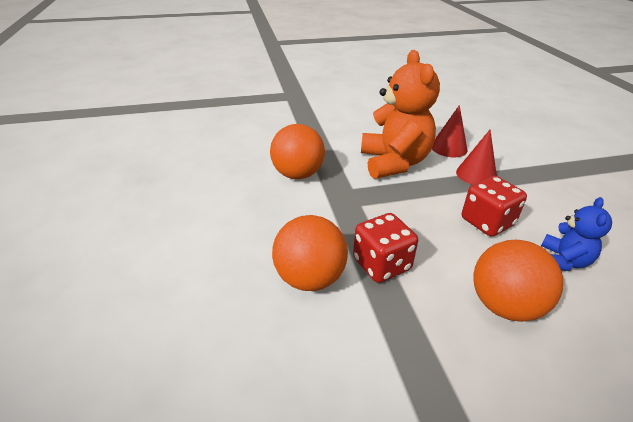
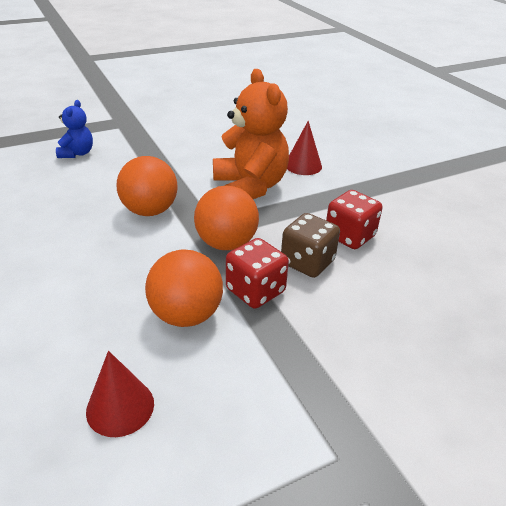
camera: 15 degrees left, 0 degrees up
(439, 243) = (307, 262): none -> brown dice
(476, 174) = (333, 190): red cone -> red cone (120, 407)
(504, 305) = (374, 310): orange ball -> orange ball (226, 243)
(563, 261) = (421, 263): blue teddy bear -> blue teddy bear (77, 153)

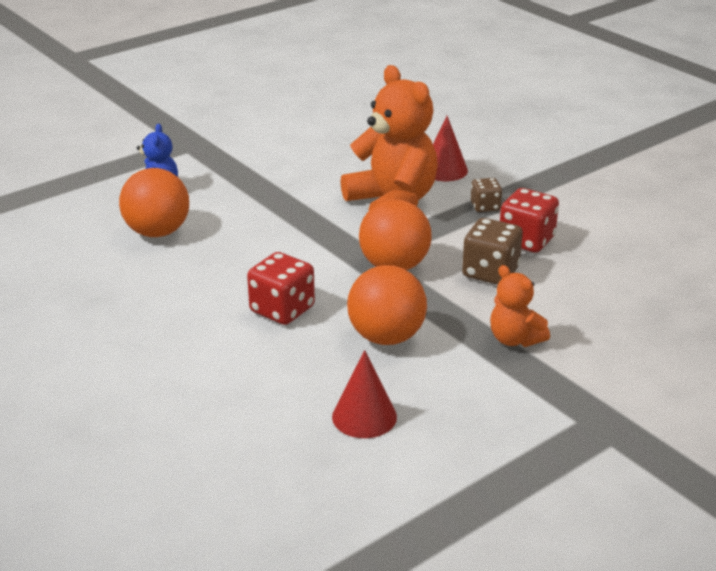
camera: 10 degrees left, 5 degrees down
(150, 211) = (289, 245): orange ball -> orange ball (157, 232)
(255, 291) = (447, 306): red dice -> red dice (282, 309)
(305, 338) = (514, 339): none -> orange teddy bear
(324, 200) = (485, 206): none -> brown dice

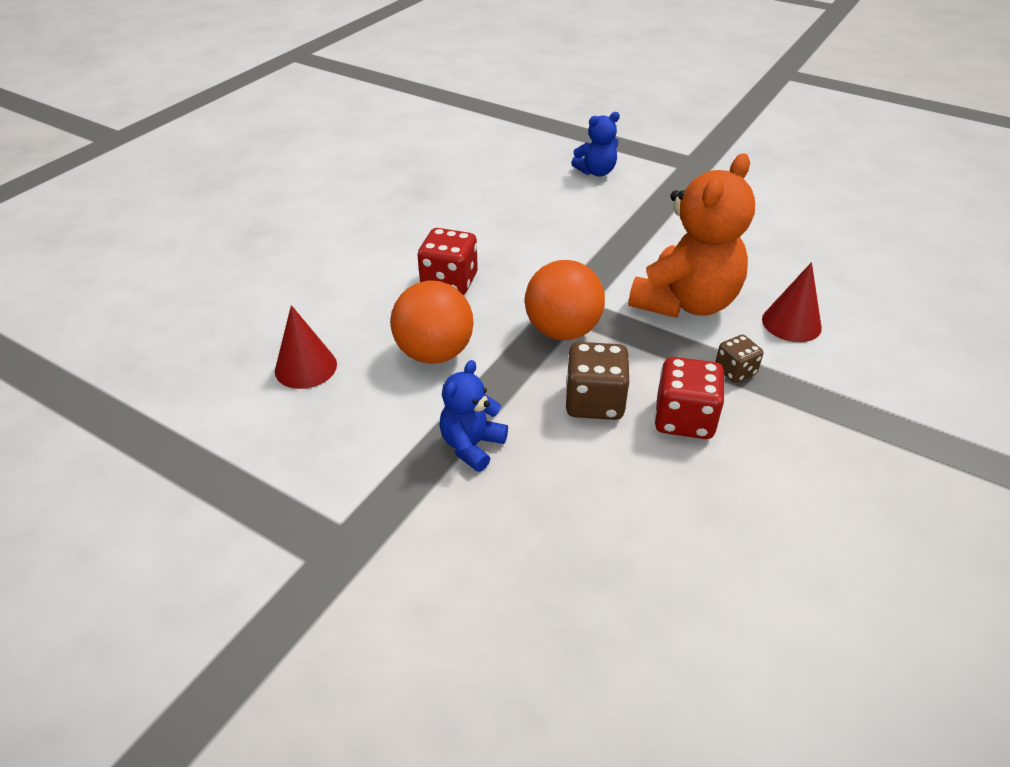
camera: 70 degrees right, 10 degrees up
(157, 232) = (531, 190): orange ball -> none
(514, 339) = (472, 445): orange teddy bear -> blue teddy bear

